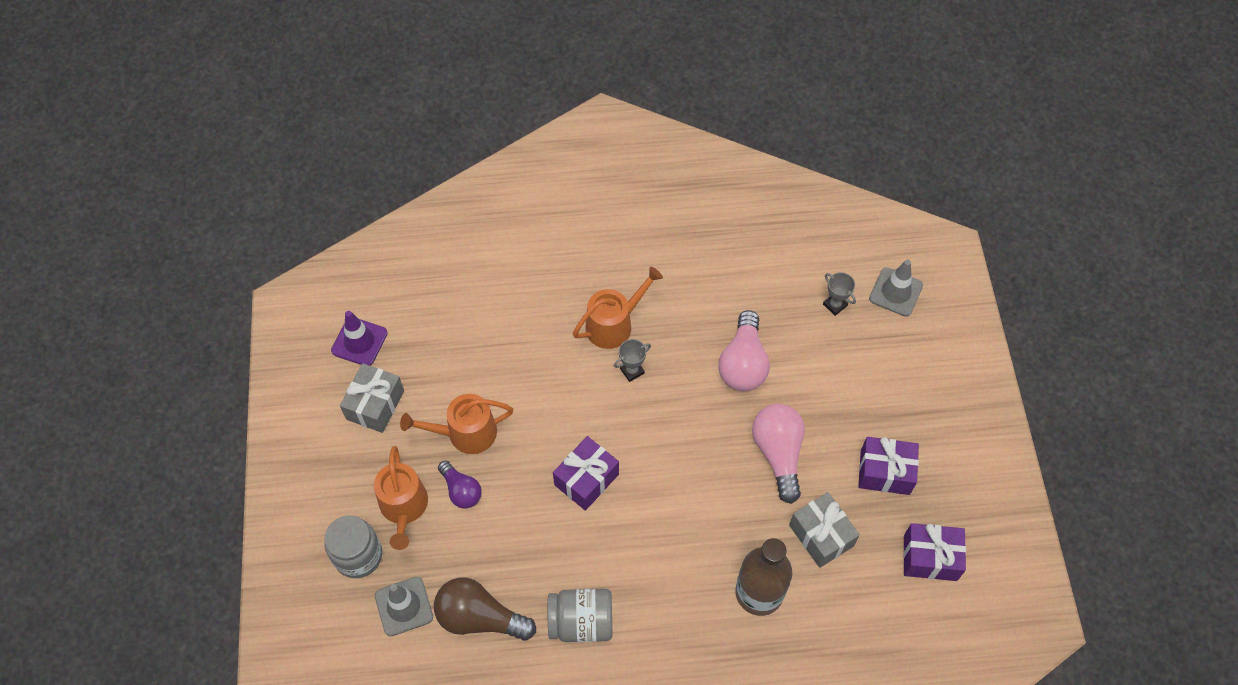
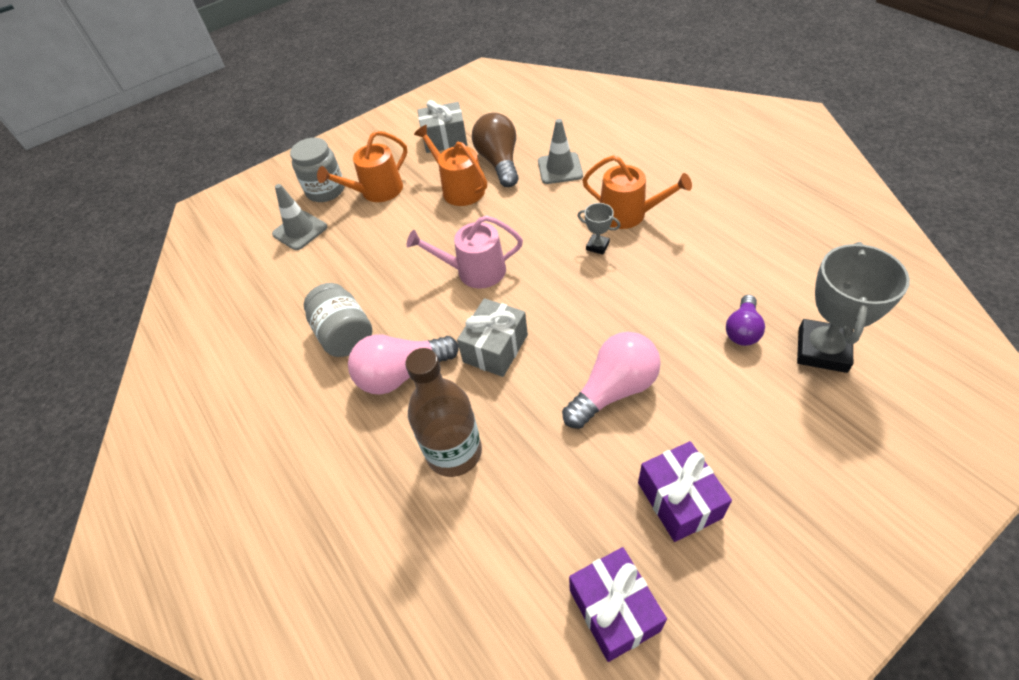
camera: 65 degrees right, 10 degrees down
(359, 342) = (485, 109): purple traffic cone -> none
(461, 490) = (411, 210): purple light bulb -> purple light bulb (742, 330)
(479, 617) = (314, 273): brown light bulb -> brown light bulb (499, 162)
(586, 479) = (475, 271): purple gift -> pink watering can
(743, 363) = (680, 313): pink light bulb -> pink light bulb (402, 374)
(821, 535) = (555, 476): grey gift -> grey gift (495, 348)
(835, 305) = (822, 350): grey trophy -> grey trophy, size x2.14
(895, 292) = (901, 395): grey traffic cone -> grey traffic cone (560, 168)

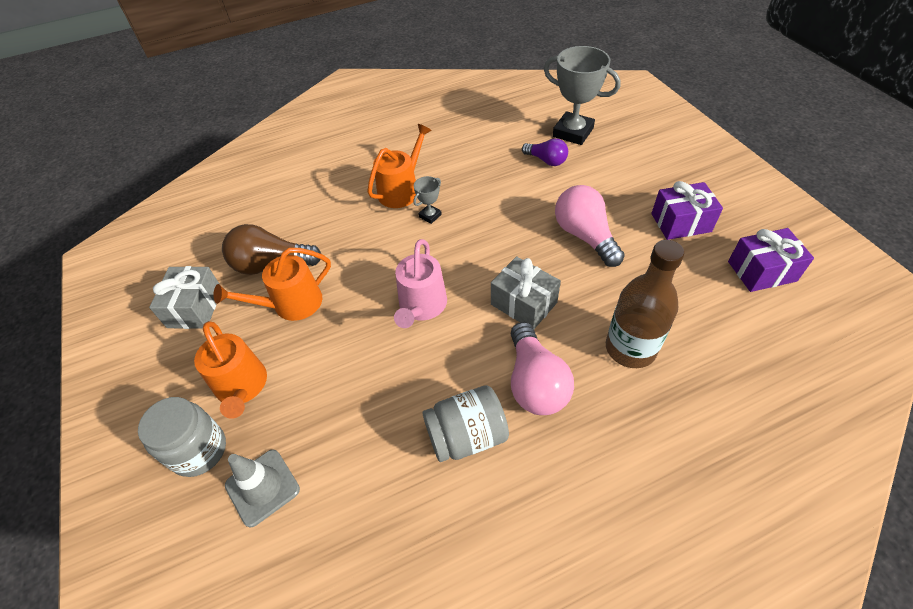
camera: 80 degrees left, 0 degrees up
(560, 168) = (314, 221): grey traffic cone -> none

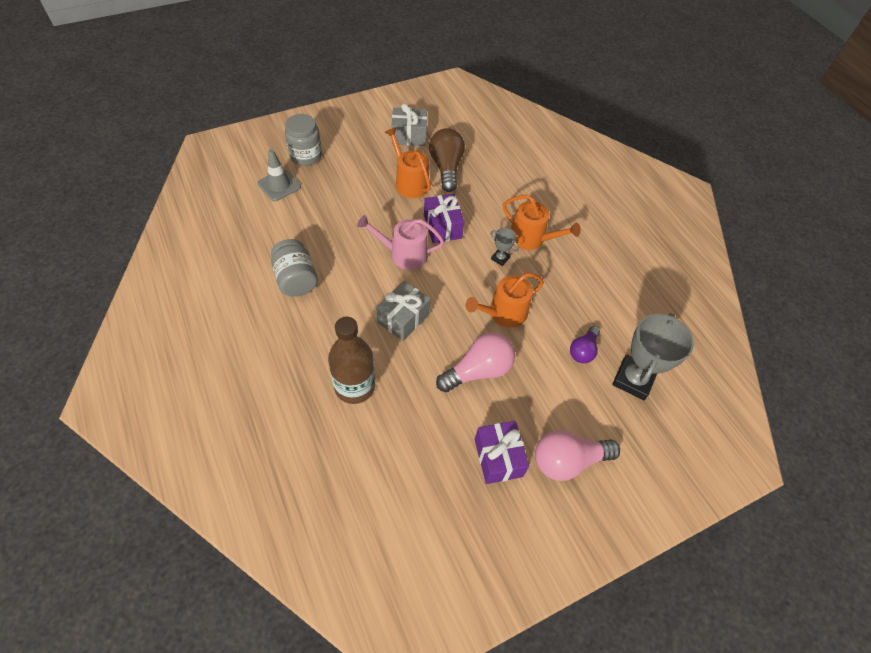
camera: 80 degrees right, 5 degrees up
(242, 387) = (346, 167): orange watering can -> orange watering can (504, 313)
(535, 382) = (331, 320): pink light bulb -> pink light bulb (567, 460)
(761, 271) = (433, 517): purple gift -> purple gift (442, 227)

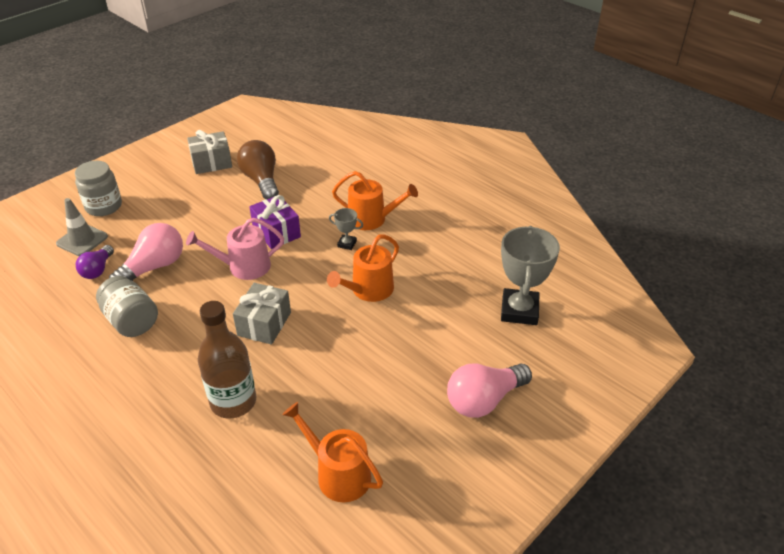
camera: 15 degrees left, 15 degrees down
(409, 182) = (227, 202): orange watering can -> orange watering can (338, 474)
(478, 371) = (362, 348): pink light bulb -> pink light bulb (154, 267)
(498, 458) = (412, 420): purple gift -> none
(583, 350) = (461, 300): purple light bulb -> purple light bulb (97, 270)

